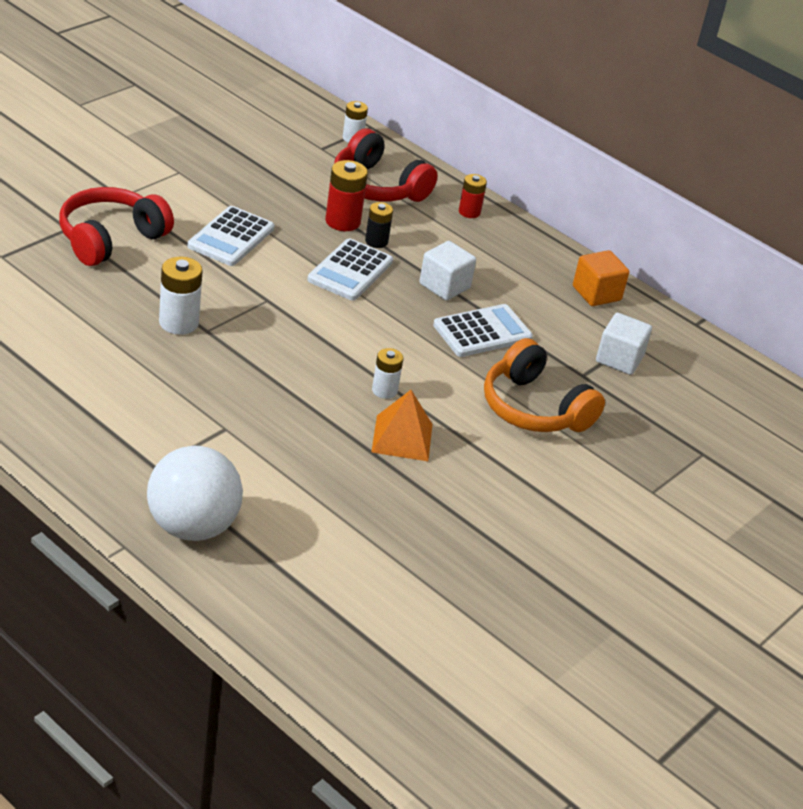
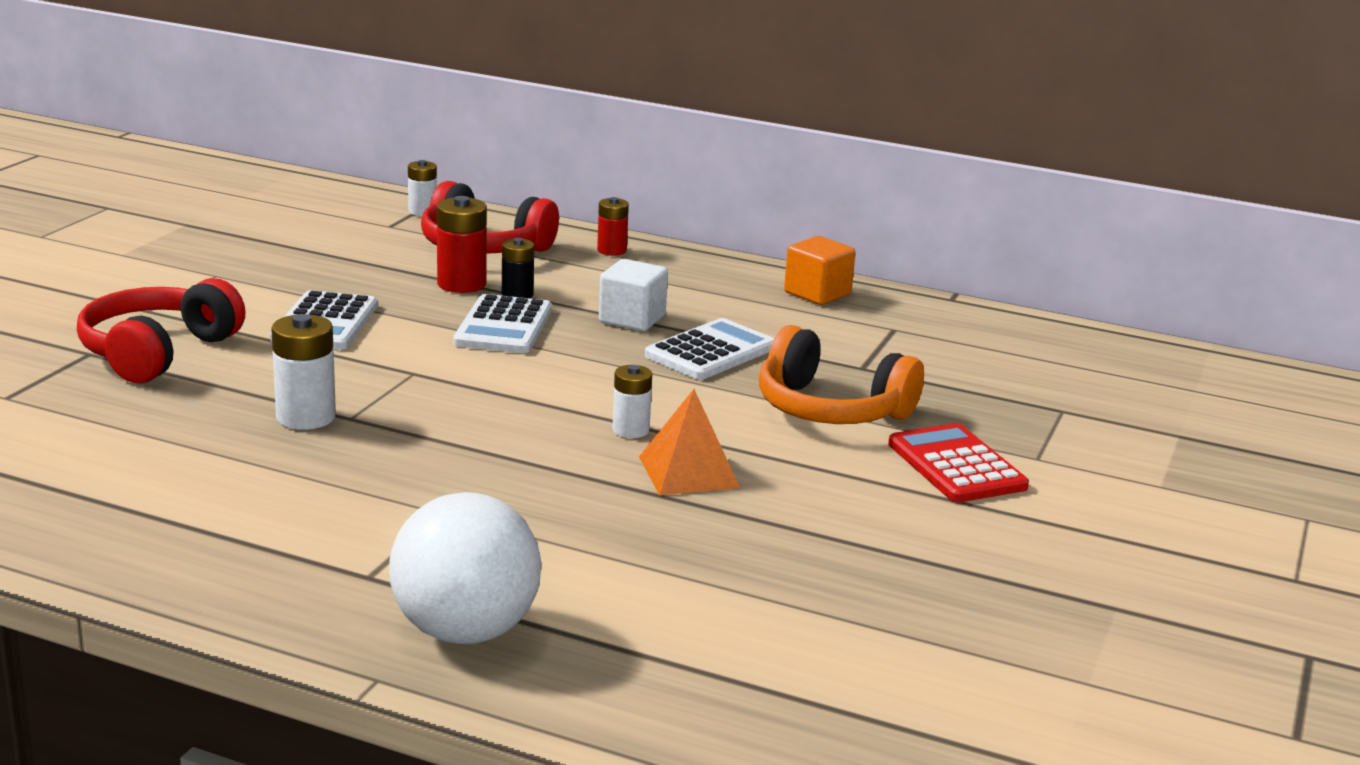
camera: 15 degrees left, 15 degrees down
(589, 482) = (956, 465): none -> red calculator
(619, 359) = (892, 345): white cube -> none

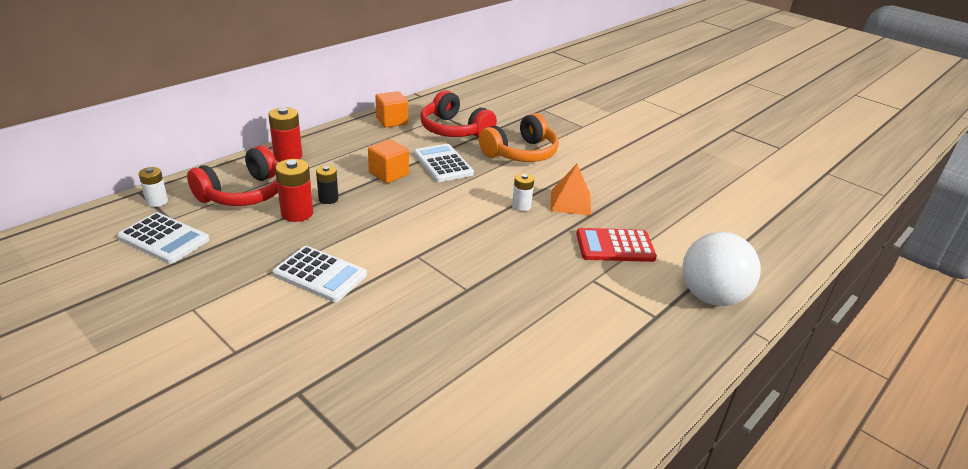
camera: 70 degrees left, 10 degrees up
(158, 352) = (320, 356): red headphones -> red headphones (454, 130)
(306, 417) = (459, 306): white battery -> none
(503, 326) = (371, 213): white calculator -> white calculator (164, 239)
(612, 250) = (288, 156): red battery -> red battery, size x1.55
(632, 319) = (388, 174): white cube -> orange cube
(956, 465) = (584, 143): red calculator -> red calculator (615, 246)

